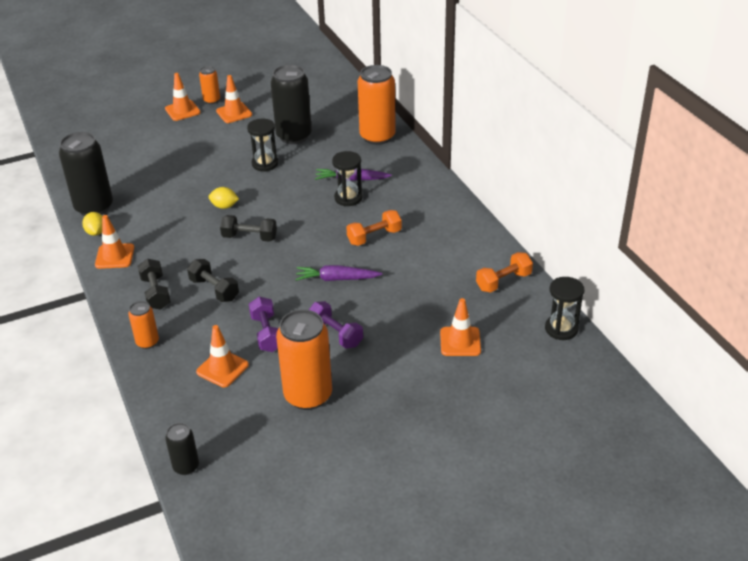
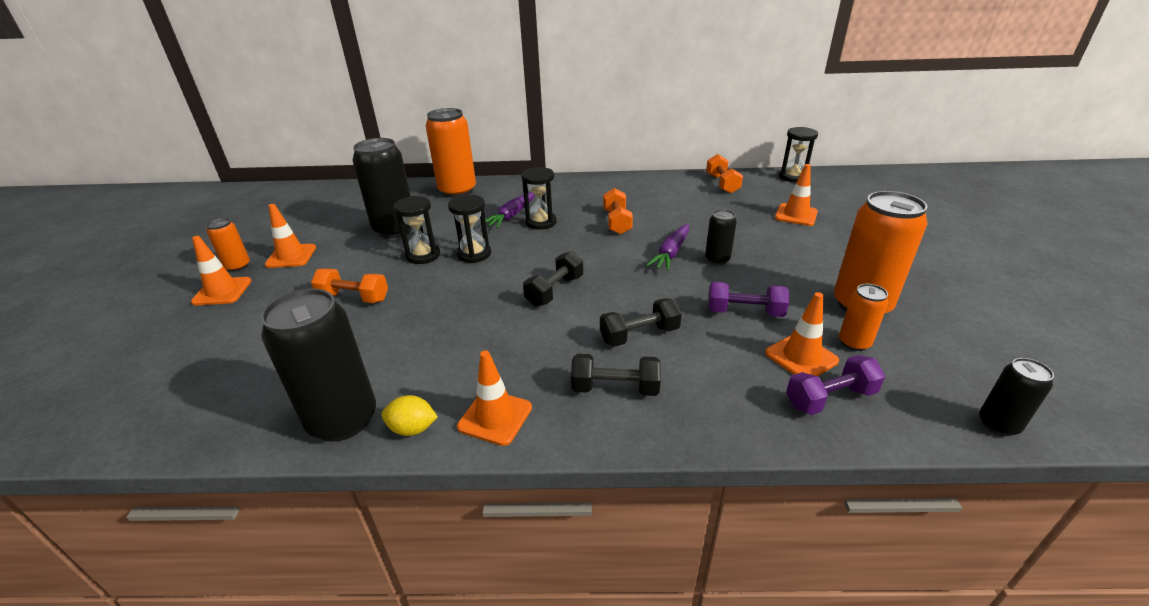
camera: 65 degrees left, 5 degrees down
(147, 342) = (724, 416): orange can -> orange can (854, 343)
(199, 160) = (354, 298): none -> orange dumbbell
(224, 206) = (475, 297): yellow lemon -> none
(279, 185) = (474, 254): none -> black hourglass
(335, 334) = (762, 270): purple dumbbell -> purple dumbbell (830, 398)
(340, 306) = (717, 259): none -> black can

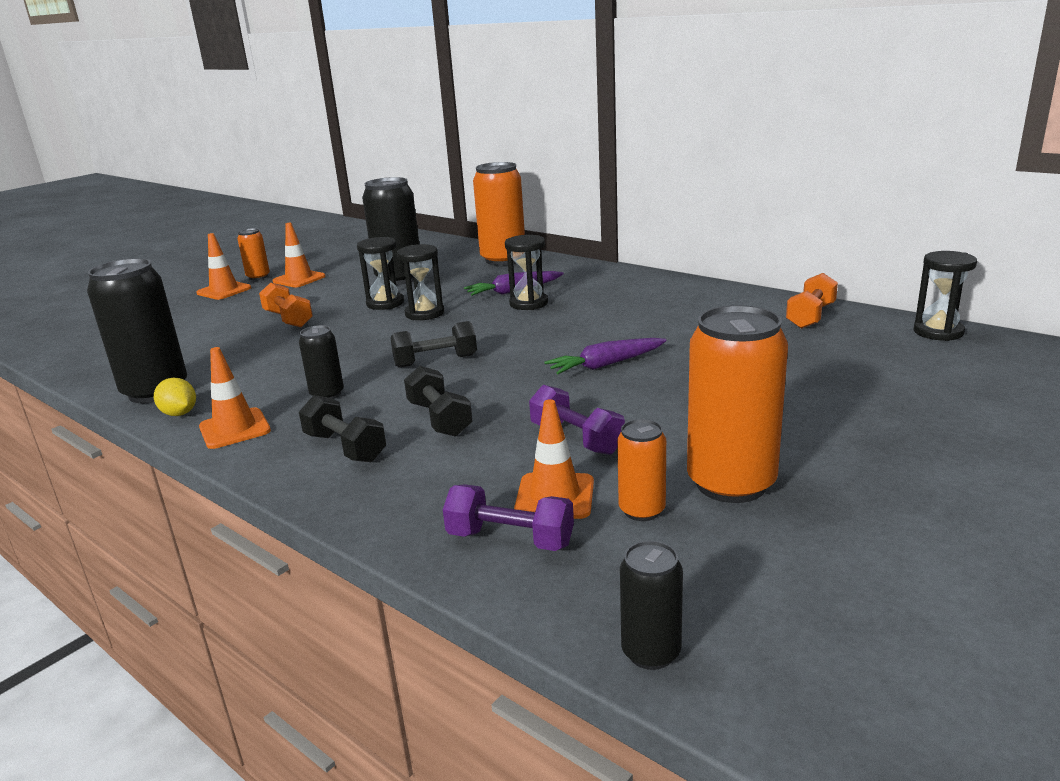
camera: 40 degrees right, 10 degrees down
(617, 222) = (604, 322): orange dumbbell -> none
(639, 335) = (439, 419): black dumbbell -> black dumbbell turned 45 degrees clockwise
(717, 259) = (645, 385): black can -> black can (327, 394)
(796, 215) = (846, 372): orange traffic cone -> none

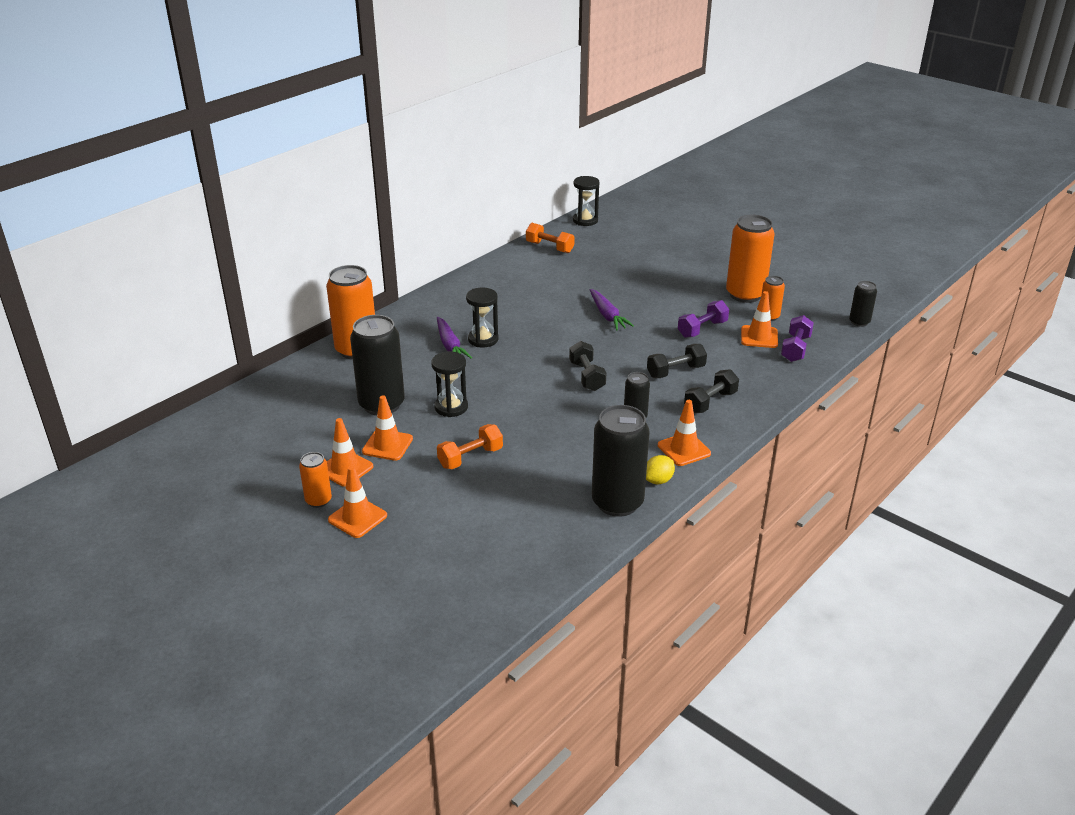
camera: 90 degrees left, 10 degrees up
(328, 288) = (387, 445): none -> orange traffic cone
(424, 313) = (486, 385): black hourglass -> none

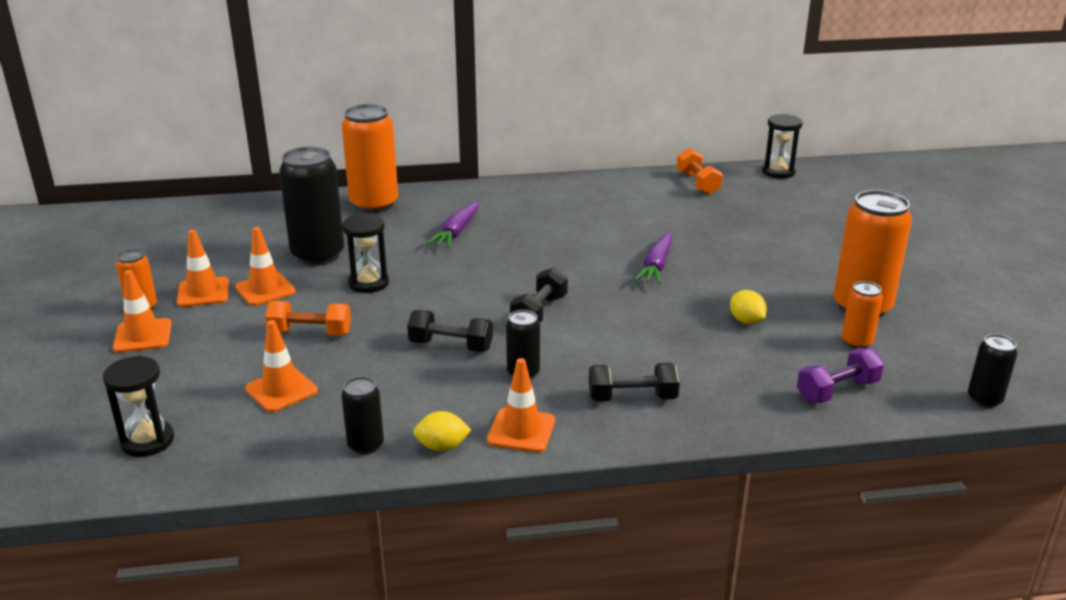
camera: 40 degrees right, 5 degrees down
(483, 339) = (495, 238): black hourglass -> black hourglass (147, 441)
(617, 503) = (365, 445): black can -> black can, size x0.51
(676, 371) = (643, 349): black dumbbell -> black dumbbell (451, 346)
(702, 329) = (746, 321): purple dumbbell -> yellow lemon
(759, 337) = (807, 358): orange traffic cone -> orange traffic cone (281, 390)

